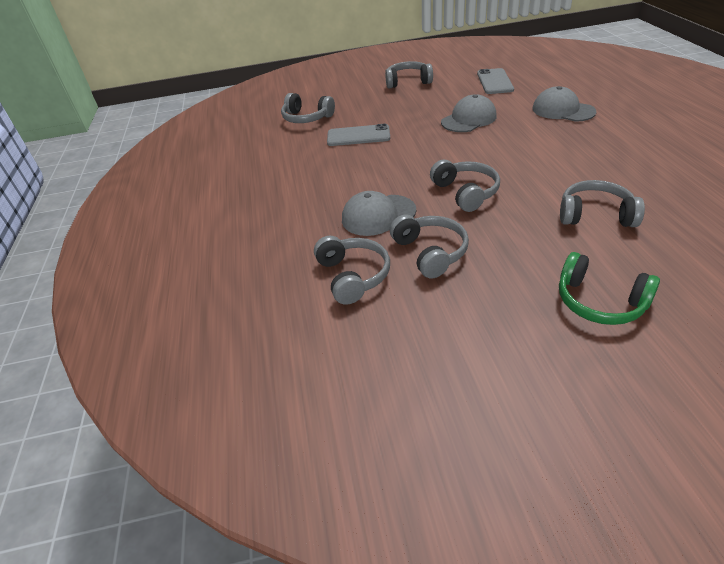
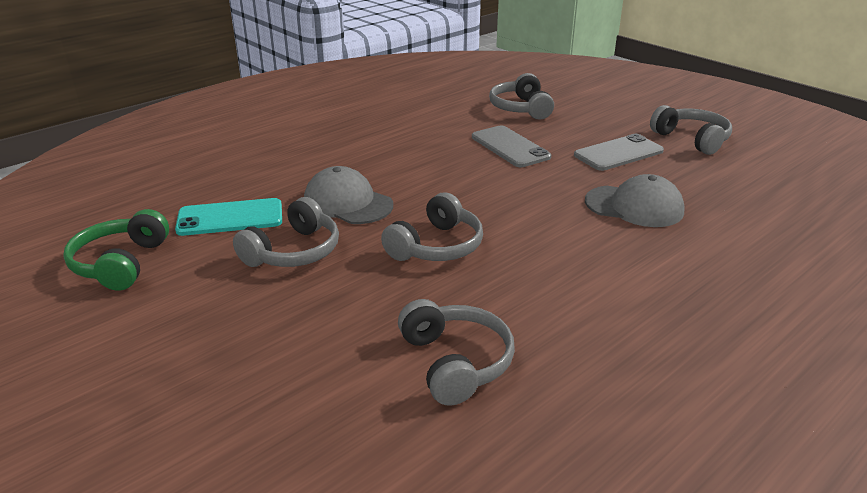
camera: 55 degrees right, 10 degrees down
(353, 276) = (230, 218): grey headphones -> turquoise phone
(494, 82) = (784, 201): grey phone -> grey phone (618, 153)
(563, 110) = (761, 280): grey cap -> none
(599, 302) = (249, 396): green headphones -> green headphones (120, 263)

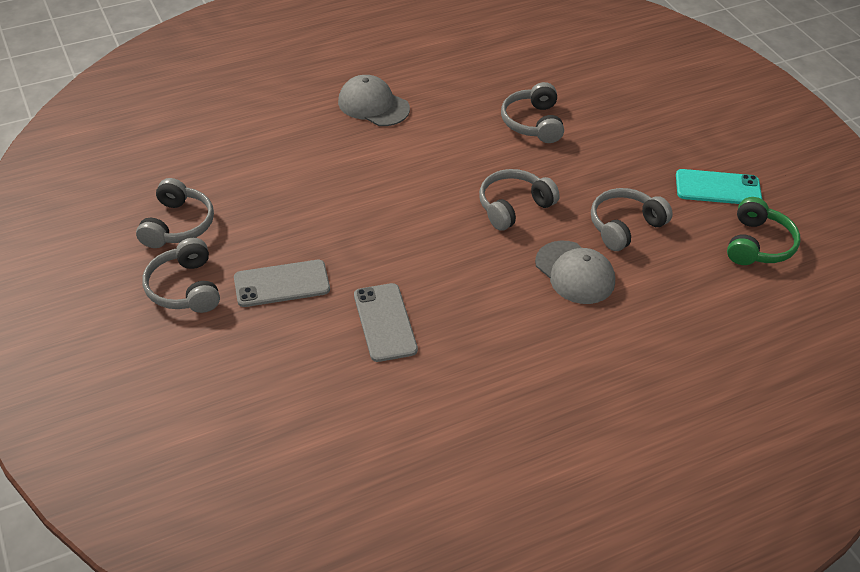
camera: 165 degrees left, 15 degrees up
(230, 218) = (680, 277): turquoise phone -> turquoise phone (718, 188)
(521, 108) = (323, 404): grey headphones -> grey headphones (178, 225)
(634, 206) = (331, 211): grey cap -> grey cap (373, 105)

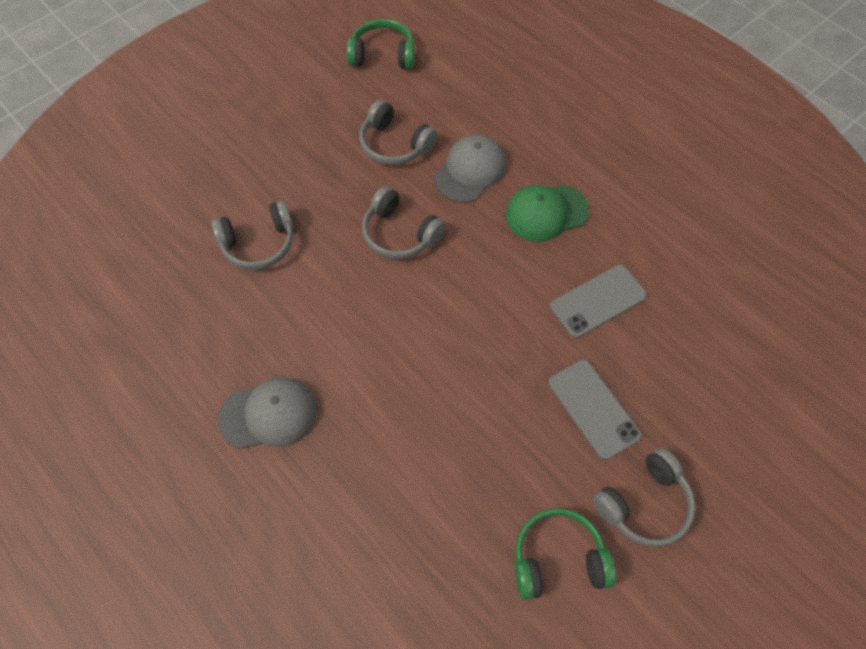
camera: 105 degrees left, 15 degrees up
(178, 225) = (558, 559): grey headphones -> green headphones
(373, 105) = (269, 415): grey cap -> grey cap turned 120 degrees counterclockwise
(503, 315) = (546, 213): none -> green cap
(718, 188) = (317, 86): turquoise phone -> none

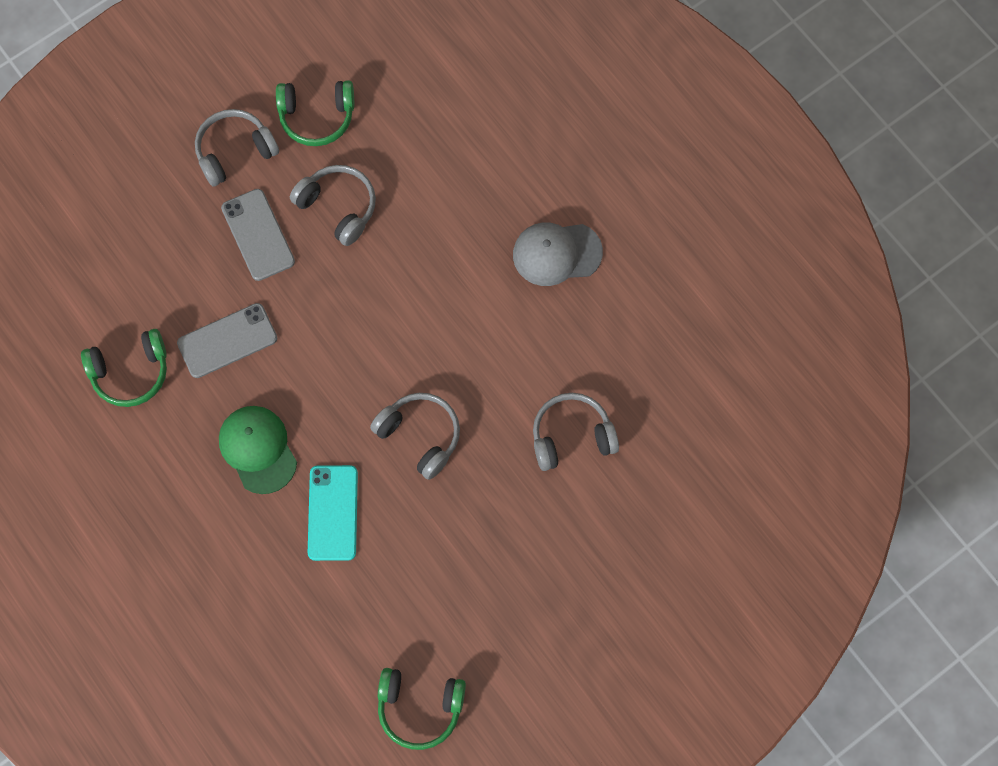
camera: 175 degrees left, 10 degrees up
(394, 145) = (416, 558): grey headphones -> grey headphones (338, 207)
(470, 171) = (332, 513): grey cap -> turquoise phone
(546, 213) = (258, 449): green cap -> green cap turned 105 degrees counterclockwise
(682, 266) = (130, 372): none -> green headphones

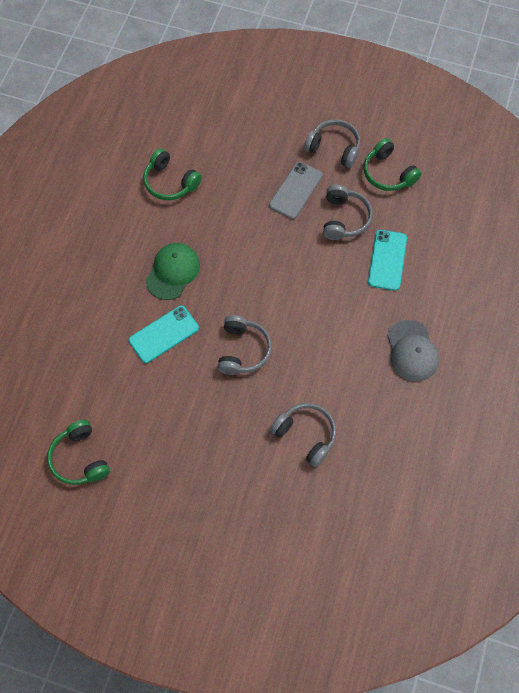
camera: 55 degrees right, 5 degrees down
(227, 340) = (223, 216): grey phone -> none
(427, 199) = (387, 260): none -> turquoise phone
(556, 253) = (412, 351): grey cap -> grey cap turned 150 degrees counterclockwise

